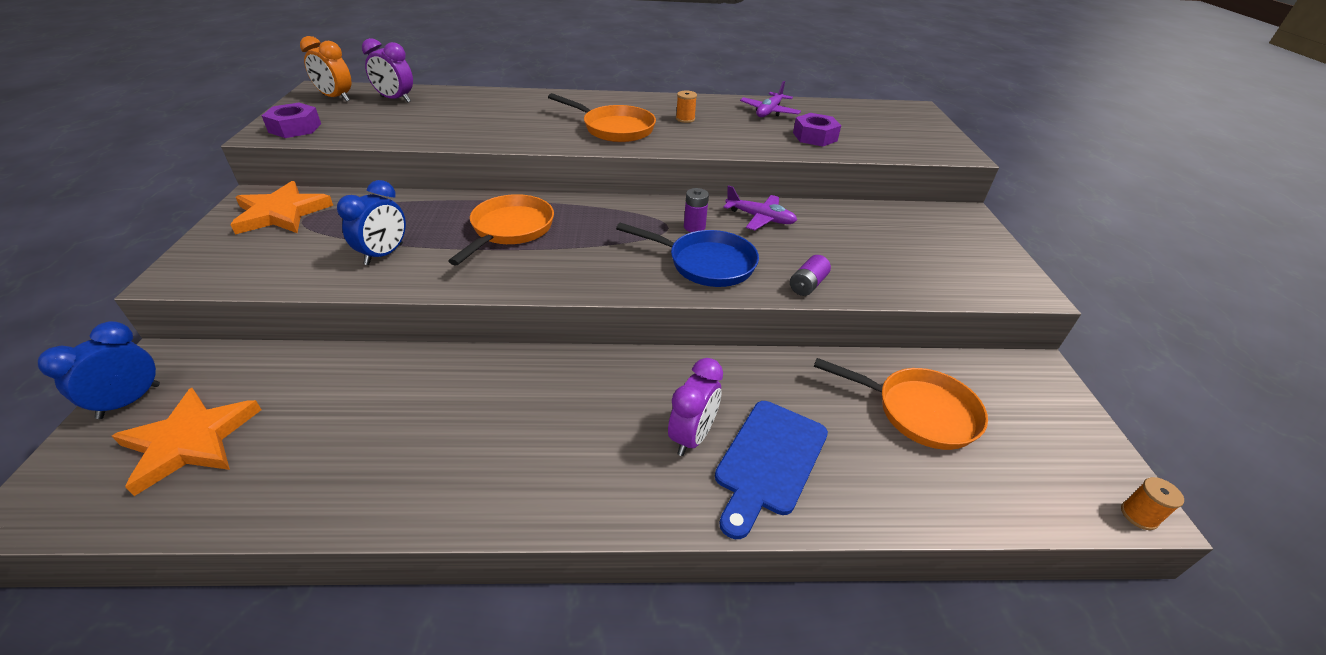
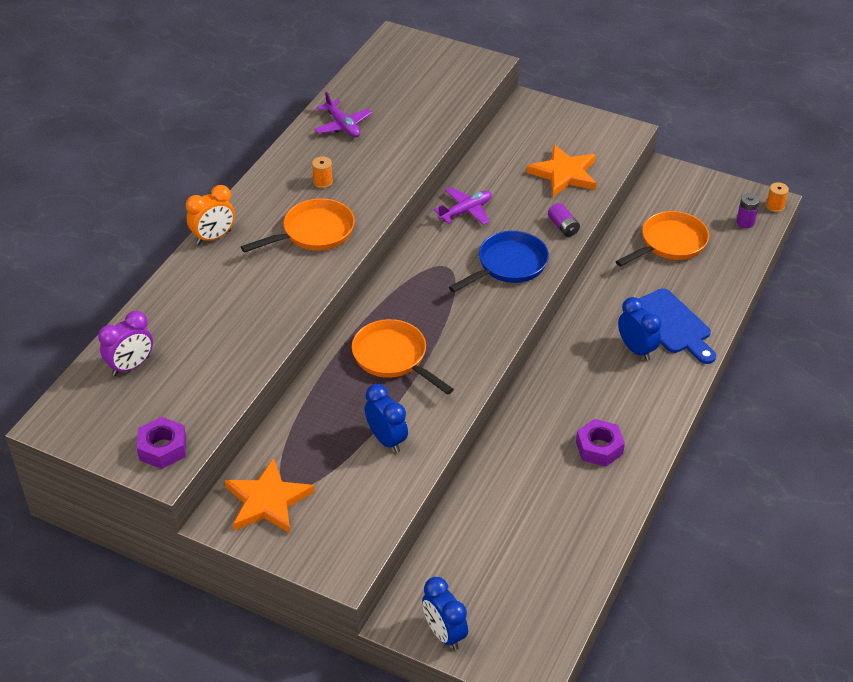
camera: 60 degrees left, 5 degrees up
(190, 441) = (509, 596): orange star -> orange star (564, 174)
(336, 98) = (92, 411): orange clock -> orange clock (213, 237)
(692, 436) = (636, 349): purple clock -> blue clock
(694, 227) = (456, 252): purple battery -> purple battery (745, 222)
(815, 137) = (410, 123): purple nut -> purple nut (599, 448)

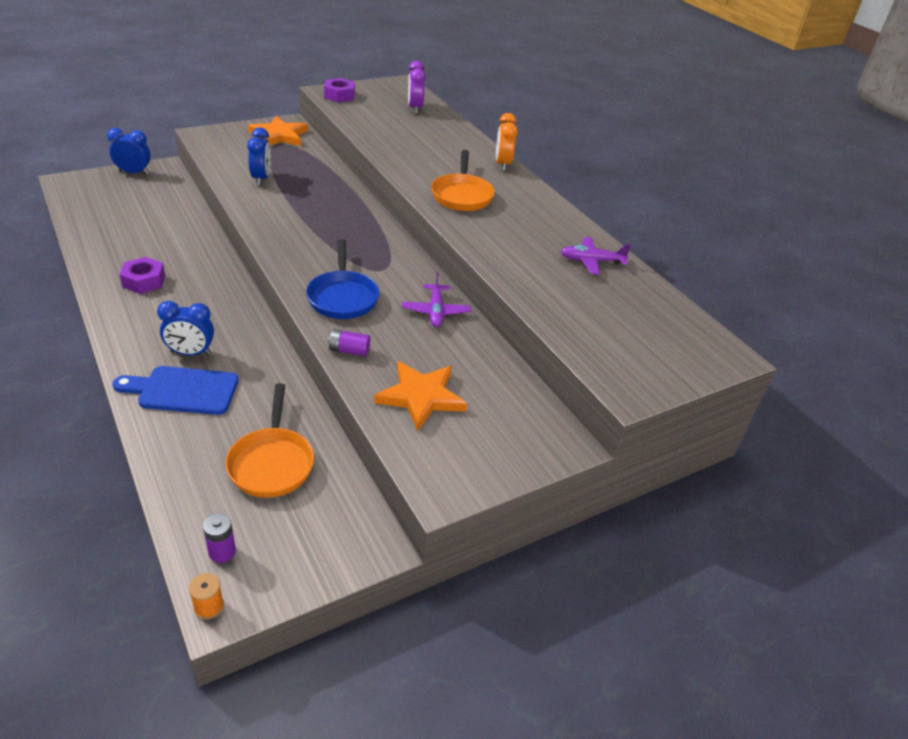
camera: 120 degrees right, 5 degrees down
(323, 182) = (519, 222): orange spool -> none
(386, 440) = (261, 179): blue clock -> blue clock turned 90 degrees counterclockwise
(393, 357) = (322, 209): orange pan -> none

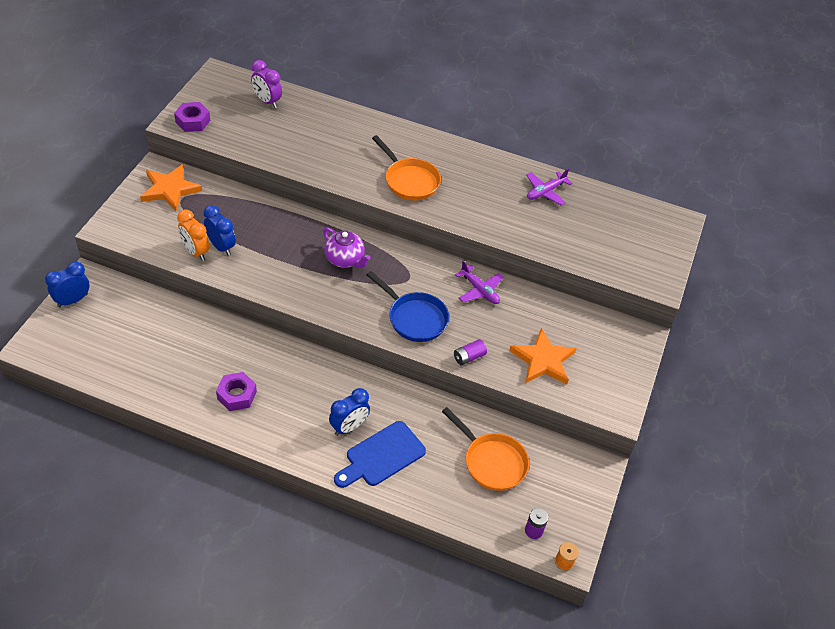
camera: 40 degrees left, 10 degrees up
(345, 231) = (345, 259): none -> purple teapot
(502, 164) = (398, 129): orange clock -> orange clock (195, 251)

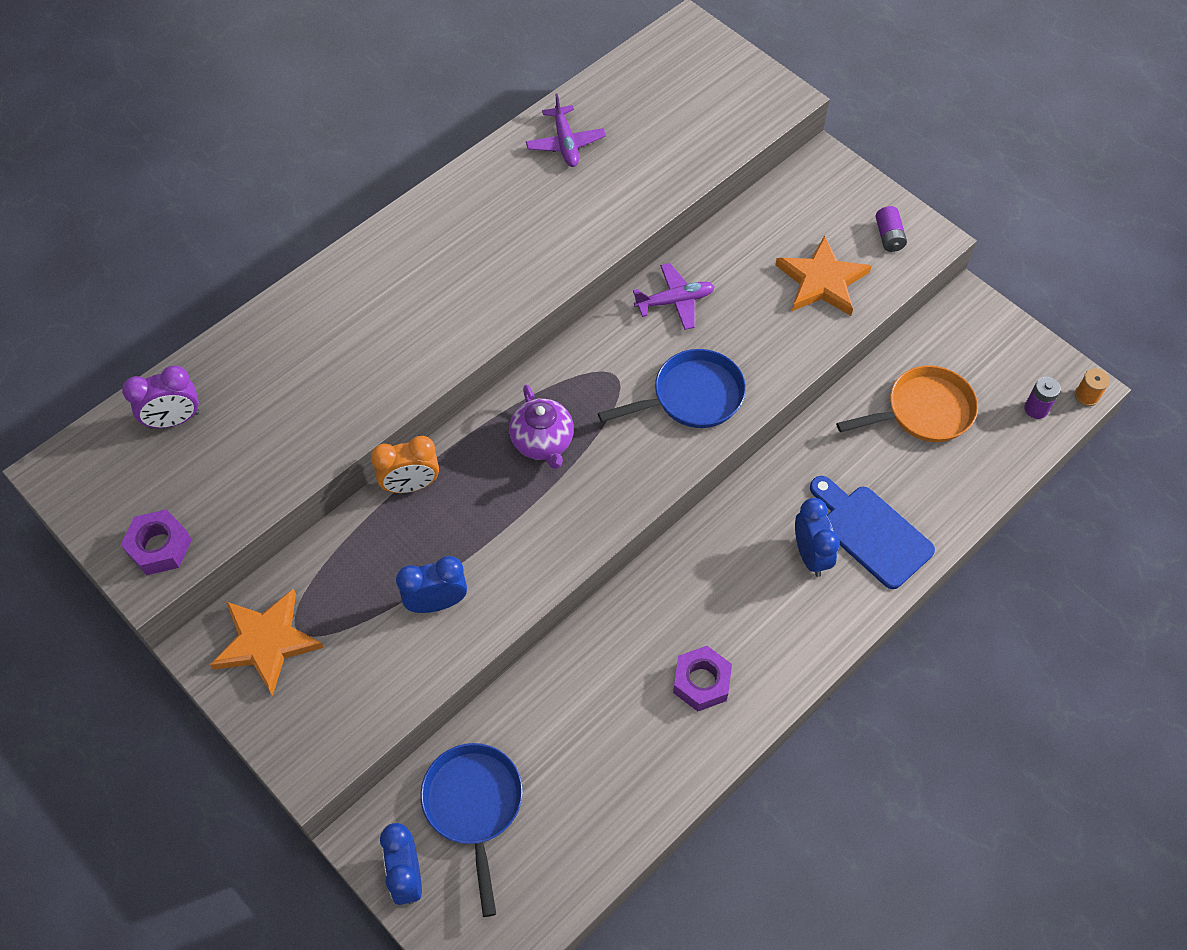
camera: 60 degrees left, 10 degrees up
(121, 315) = (474, 805): none -> blue pan
(195, 251) = (429, 643): orange clock -> orange clock (410, 485)
(345, 259) = (543, 442): purple teapot -> purple teapot turned 90 degrees clockwise
(382, 456) = (871, 533): blue cutting board -> blue cutting board turned 150 degrees clockwise
(409, 181) = (462, 292): orange pan -> none
(469, 357) = (784, 360): purple battery -> purple battery (889, 236)

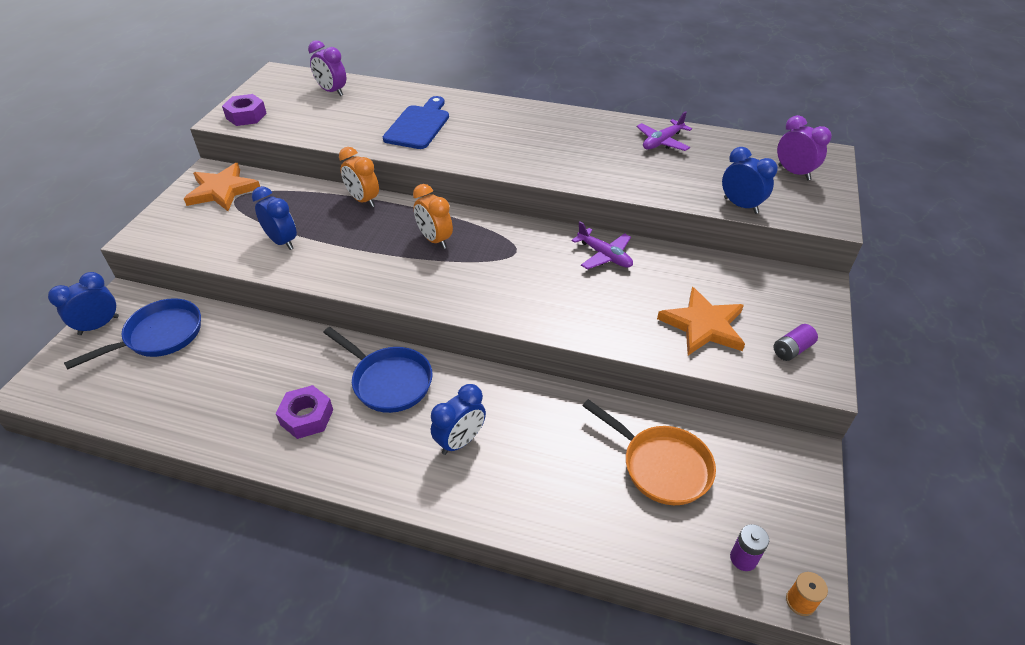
camera: 60 degrees right, 15 degrees down
(543, 442) = (435, 240): purple teapot -> orange clock
(692, 396) = (529, 294): blue pan -> blue pan (389, 381)
(697, 74) = (794, 173): none -> purple clock
(719, 149) = (740, 205): none -> blue clock
(871, 533) = (509, 475): blue cutting board -> blue cutting board (419, 125)

